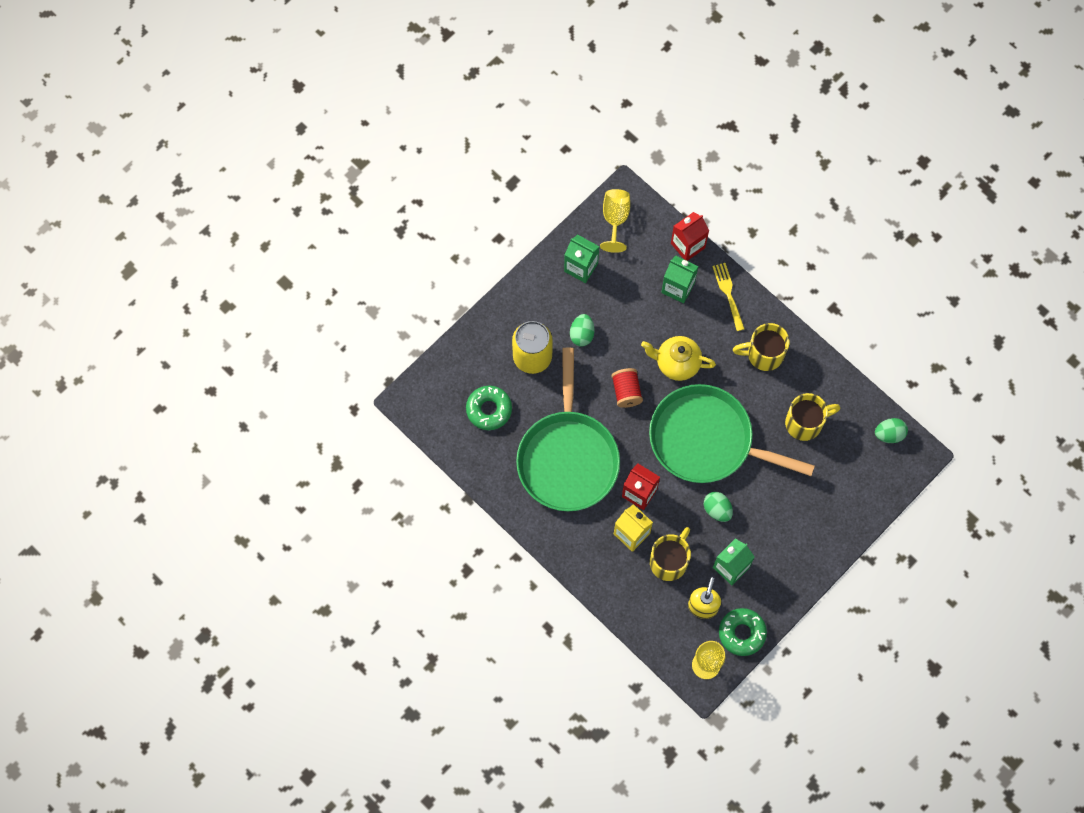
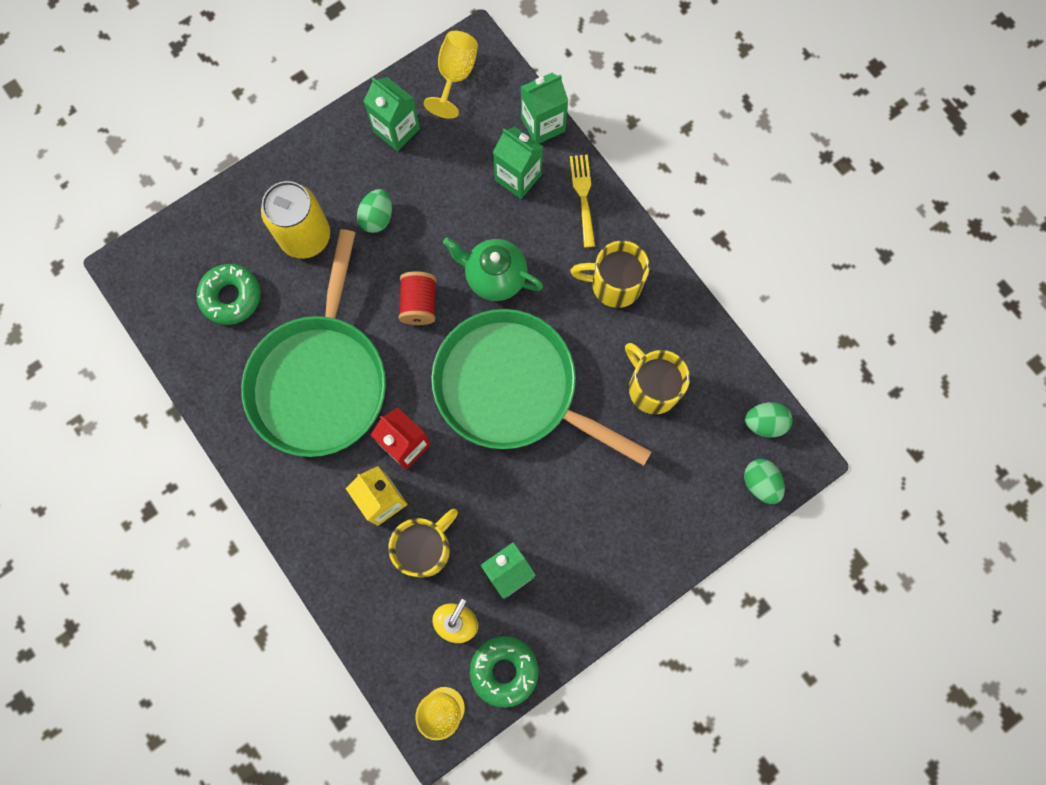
camera: 10 degrees right, 5 degrees up
(676, 363) = (495, 277): yellow teapot -> green teapot
(688, 245) = (543, 124): red carton -> green carton
(717, 510) = (506, 487): green egg -> green egg (760, 483)
(805, 423) = (652, 387): yellow mug -> yellow mug turned 120 degrees counterclockwise

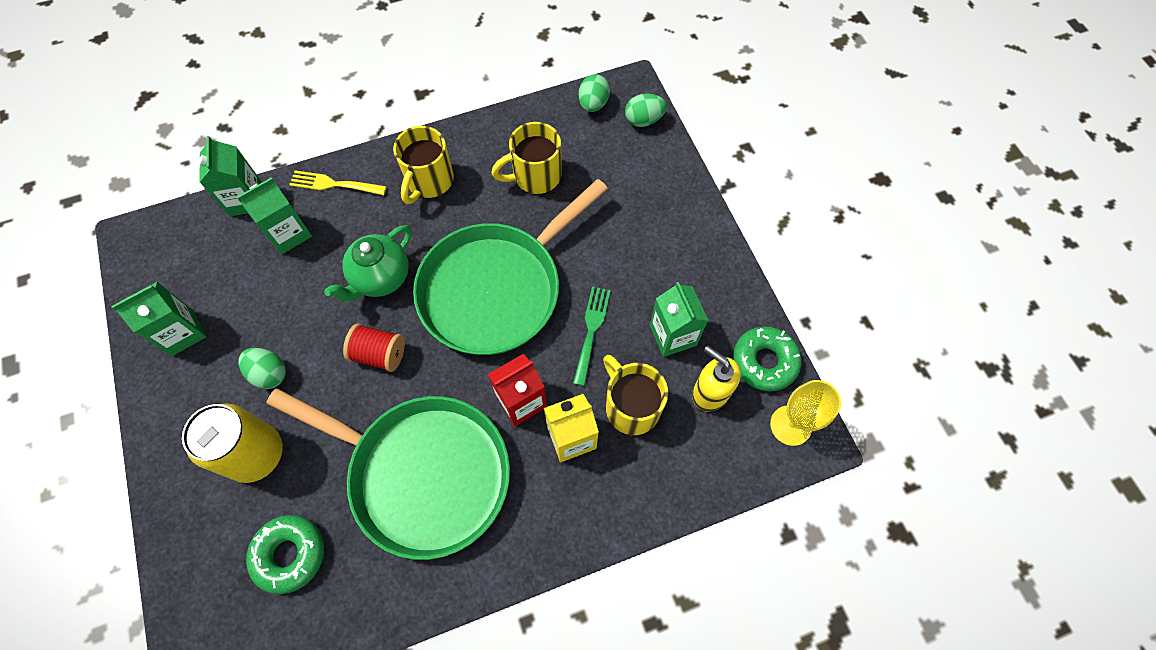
camera: 75 degrees left, 10 degrees down
(455, 76) = (154, 263): yellow goblet -> none
(492, 491) = (591, 331): none -> green fork

